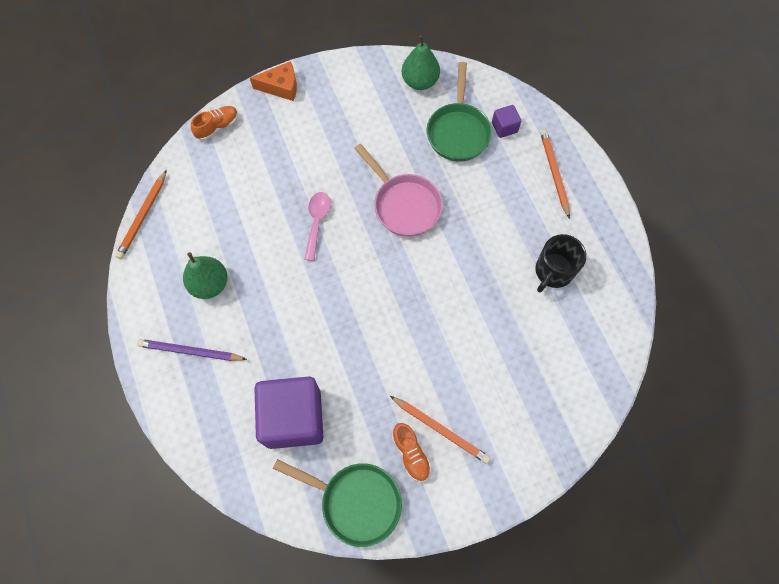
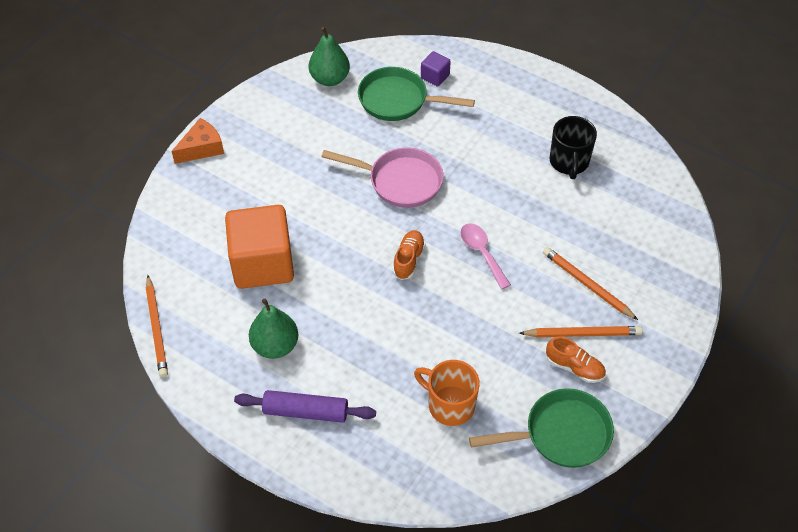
camera: 35 degrees left, 15 degrees down
(190, 351) = (306, 411): purple pencil -> purple rolling pin
(217, 127) = (167, 213): orange shoe -> orange shoe (408, 260)
(251, 211) = (262, 263): none -> orange cube
(293, 418) = (450, 405): purple cube -> orange mug
(317, 222) = (333, 238): pink spoon -> pink spoon (482, 253)
(458, 132) = (398, 100): green pan -> green pan turned 135 degrees clockwise
(554, 173) = (506, 89): orange pencil -> orange pencil (587, 284)

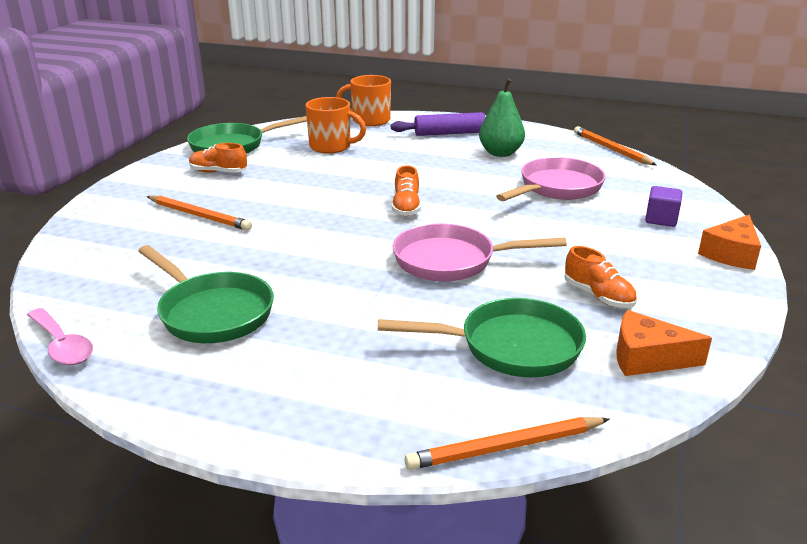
camera: 165 degrees right, 25 degrees down
(262, 263) = (557, 188): orange cube -> pink pan
(323, 128) = (598, 296): none -> orange shoe
(330, 79) = (647, 358): green pear -> orange cheese
(387, 477) = (369, 120): none -> orange mug
(435, 76) = (468, 393): purple cube -> purple cube (661, 219)
(482, 253) = (324, 221): pink spoon -> pink spoon (62, 345)
(569, 162) = (212, 312): black mug -> green pan
(582, 334) = (208, 188): orange pencil -> orange pencil (505, 447)

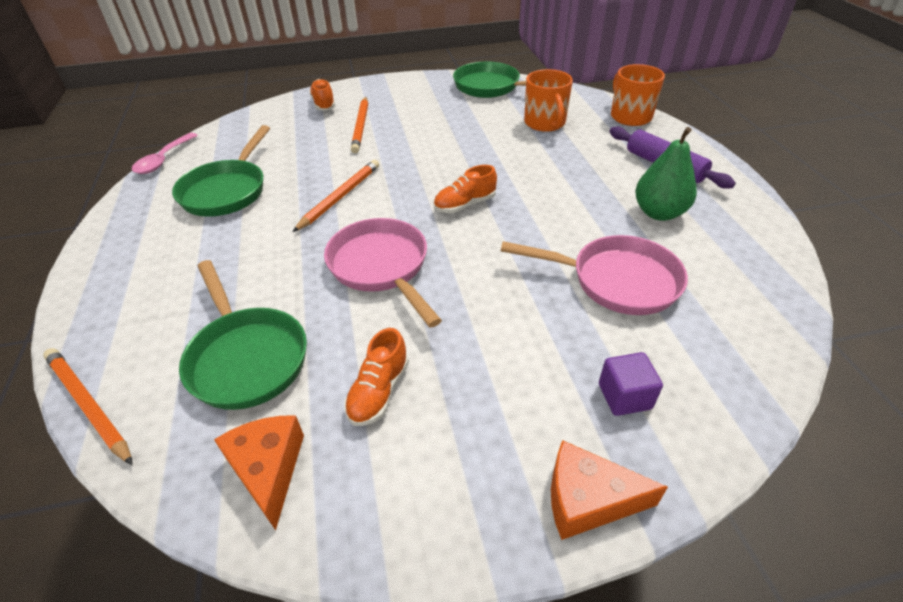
camera: 60 degrees right, 15 degrees up
(218, 172) = (438, 102): orange shoe -> orange shoe (323, 104)
(611, 149) = (794, 290): orange pencil -> orange pencil (340, 197)

